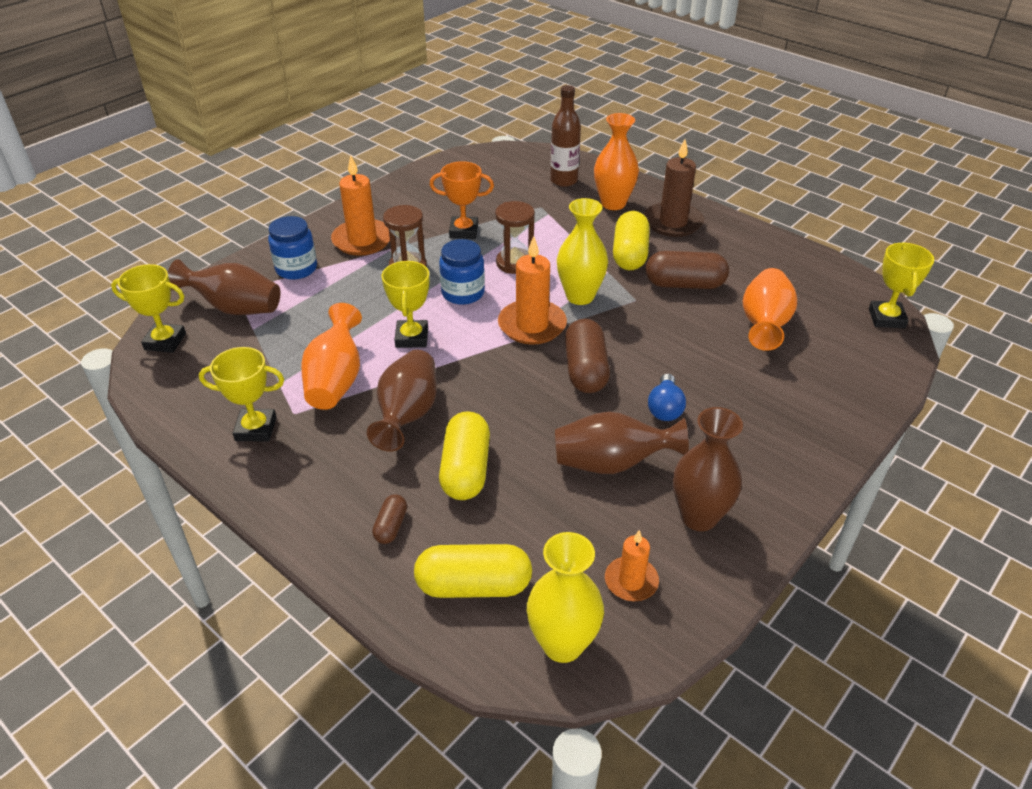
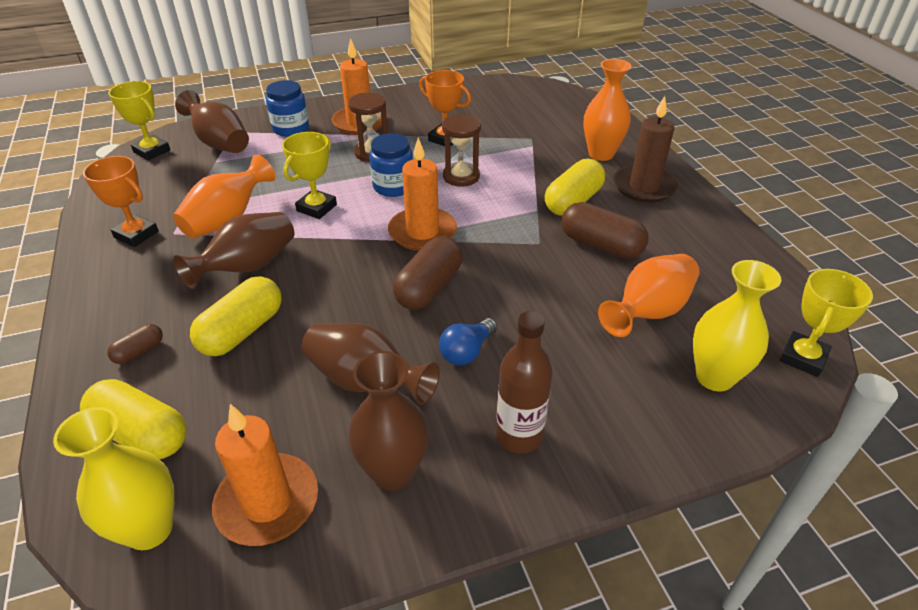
camera: 30 degrees right, 0 degrees up
(256, 429) = (136, 234): yellow trophy -> orange trophy
(564, 180) = (573, 123): brown bottle -> brown bottle (519, 436)
(580, 296) = (489, 222): yellow vase -> yellow vase (714, 377)
(631, 581) = (267, 502): orange candle -> orange candle, size x1.70

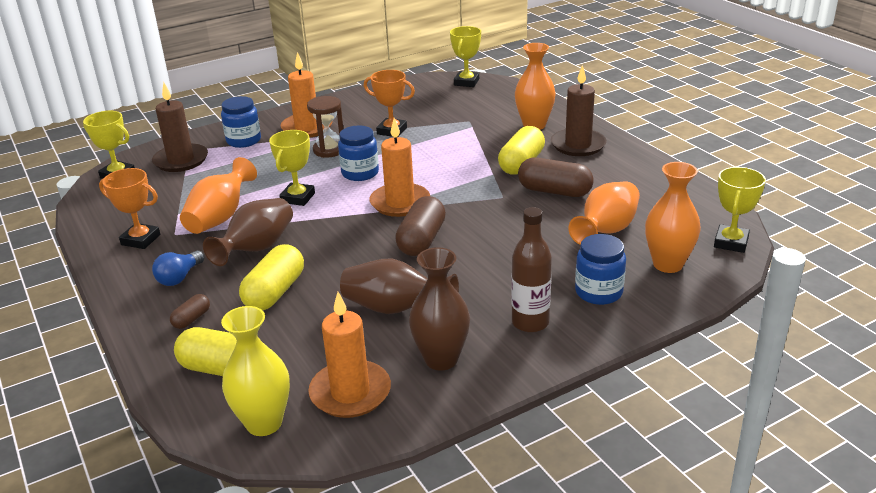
camera: 10 degrees left, 10 degrees down
(220, 143) = (181, 160): brown vase -> brown candle
(461, 176) = (417, 158): brown hourglass -> none
(467, 352) = (469, 278): blue light bulb -> blue light bulb (179, 277)
(543, 91) = (466, 82): none -> yellow trophy
(617, 404) = (598, 292): none -> blue jar
(714, 377) = (668, 264): yellow vase -> orange vase

